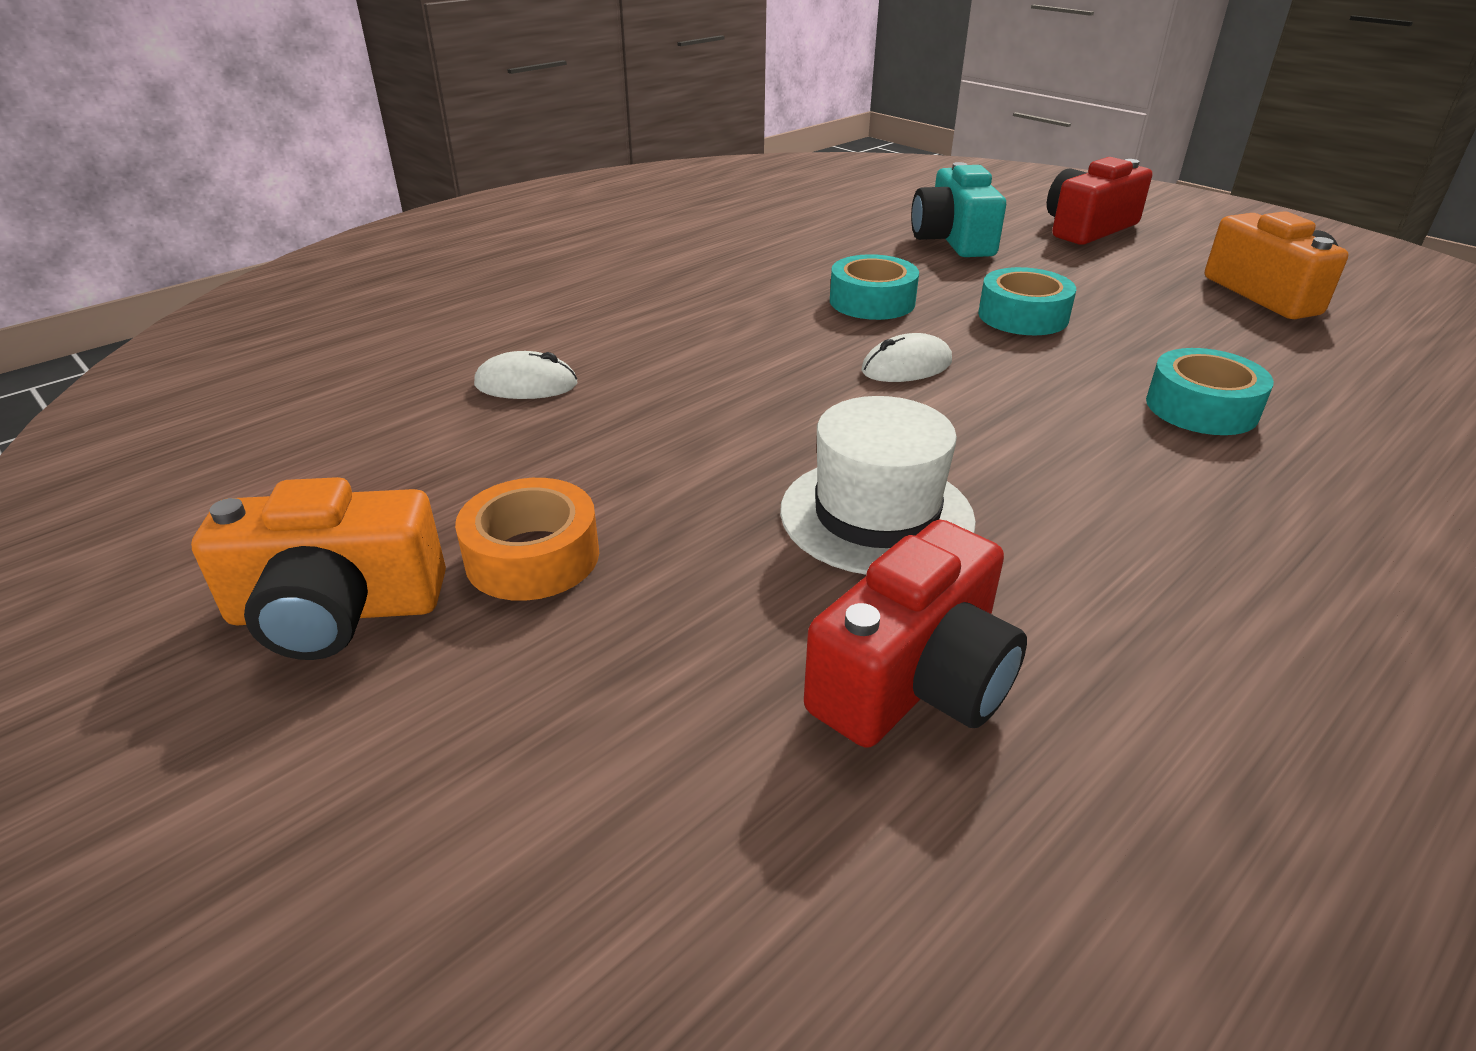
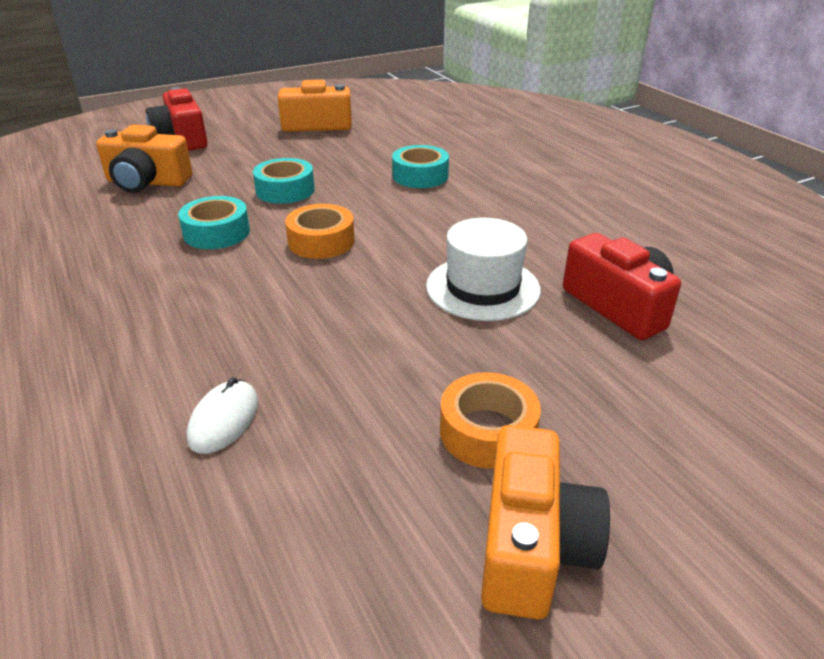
camera: 75 degrees left, 0 degrees up
(906, 366) = (321, 241): white mouse -> orange tape
(953, 240) = (147, 182): turquoise camera -> orange camera

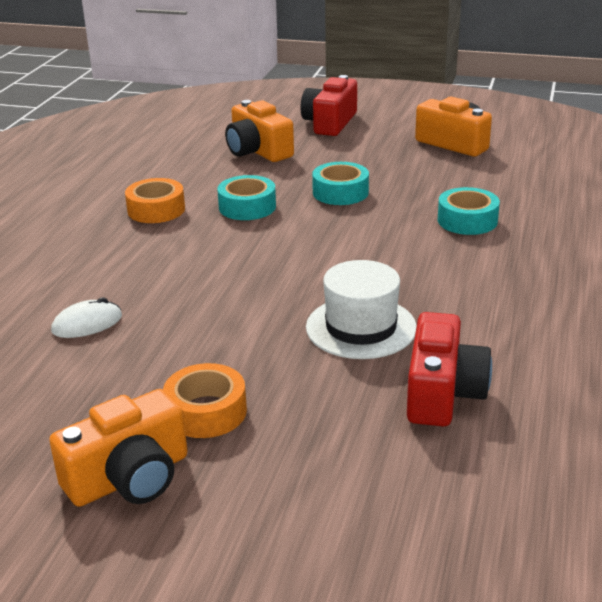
camera: 45 degrees right, 5 degrees down
(321, 241) = (304, 242): orange tape -> orange tape (156, 210)

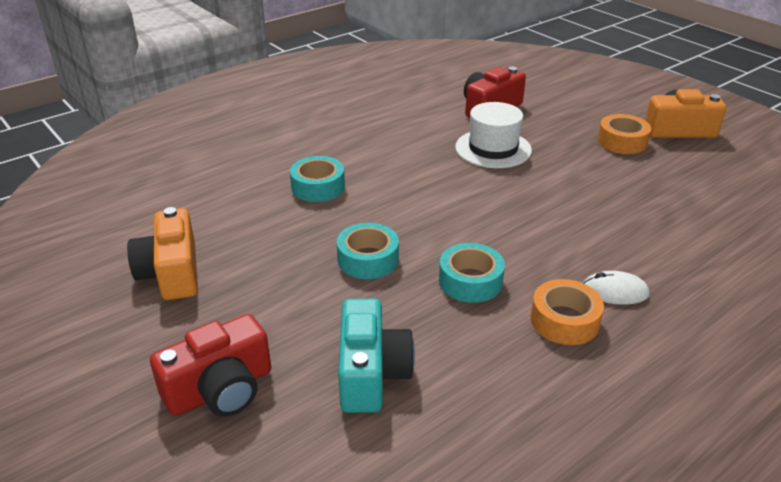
camera: 145 degrees left, 5 degrees up
(87, 324) = (680, 218): white mouse -> white mouse (614, 291)
(258, 151) = (371, 373): orange camera -> turquoise camera

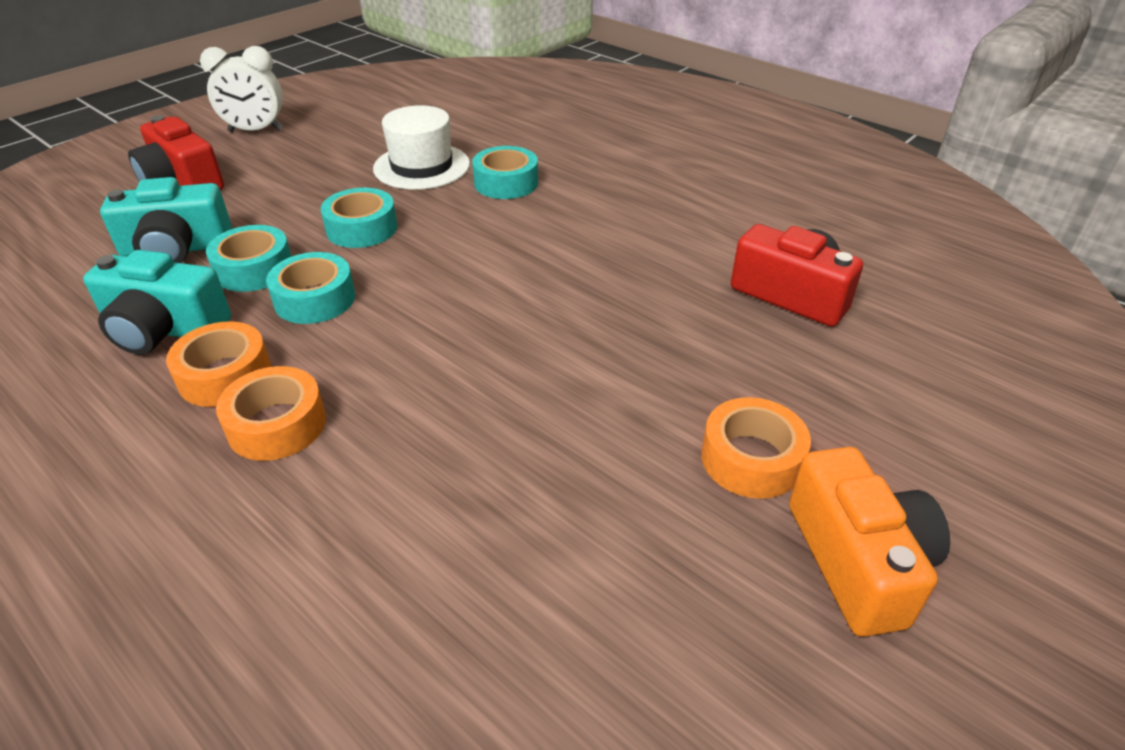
camera: 80 degrees right, 5 degrees up
(110, 341) = (255, 131): none -> white clock
(171, 273) = (344, 136): orange camera -> none
(419, 317) = (254, 269): none -> turquoise tape
(493, 149) = (652, 303): white hat -> white hat (422, 166)
(504, 362) = (164, 329): none -> turquoise camera
(614, 291) = (277, 425): white mouse -> orange tape

